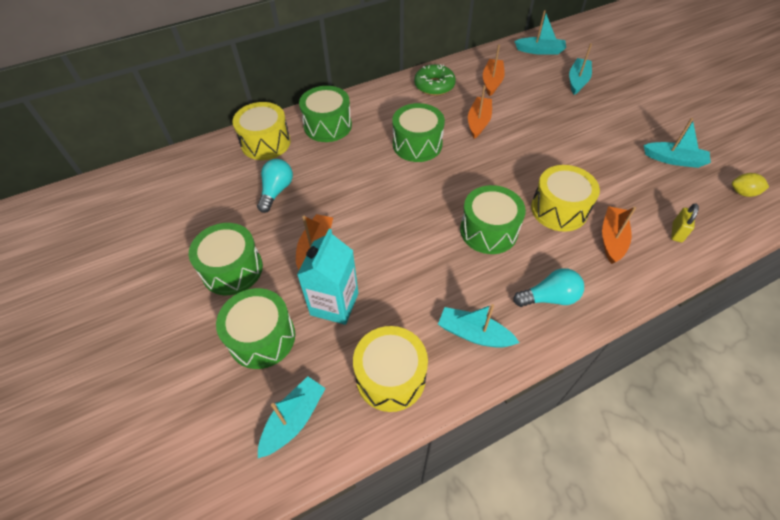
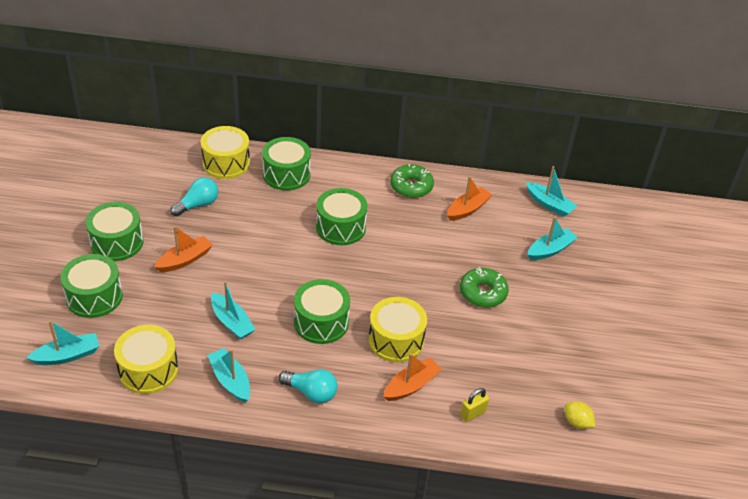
camera: 30 degrees right, 10 degrees down
(334, 304) = (159, 304): turquoise carton -> none
(478, 122) = (413, 237): orange boat -> none
(573, 136) = (483, 293): none -> green donut
(674, 160) = (550, 362): turquoise boat -> turquoise boat (232, 322)

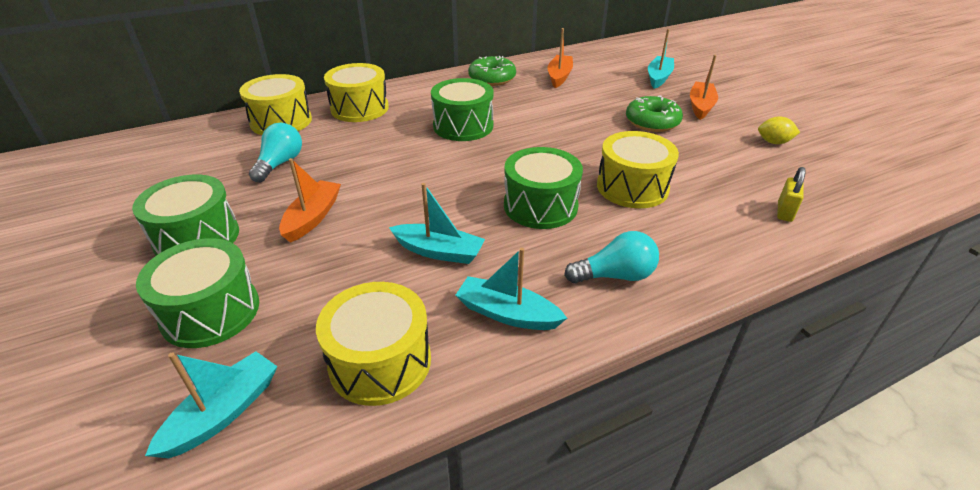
camera: 30 degrees left, 5 degrees down
(286, 174) = (359, 108): green drum -> yellow drum
(411, 385) = (700, 217): orange boat -> orange boat (700, 106)
(549, 204) = (616, 54): turquoise boat -> none
(577, 422) = (865, 176): yellow lemon -> yellow lemon (773, 142)

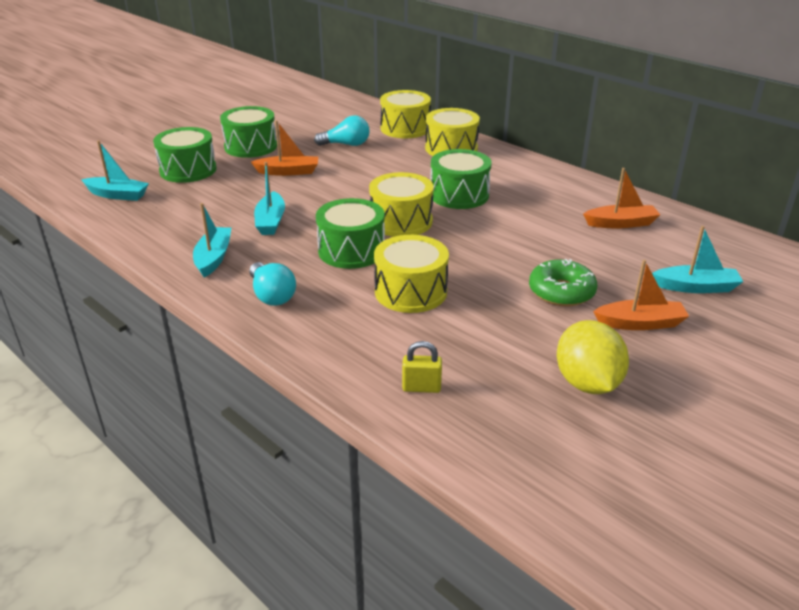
camera: 70 degrees right, 5 degrees down
(380, 362) = (160, 225): yellow drum -> yellow drum (401, 221)
(492, 78) = (572, 190): green donut -> none
(773, 142) = (587, 383): yellow lemon -> yellow lemon, size x1.84

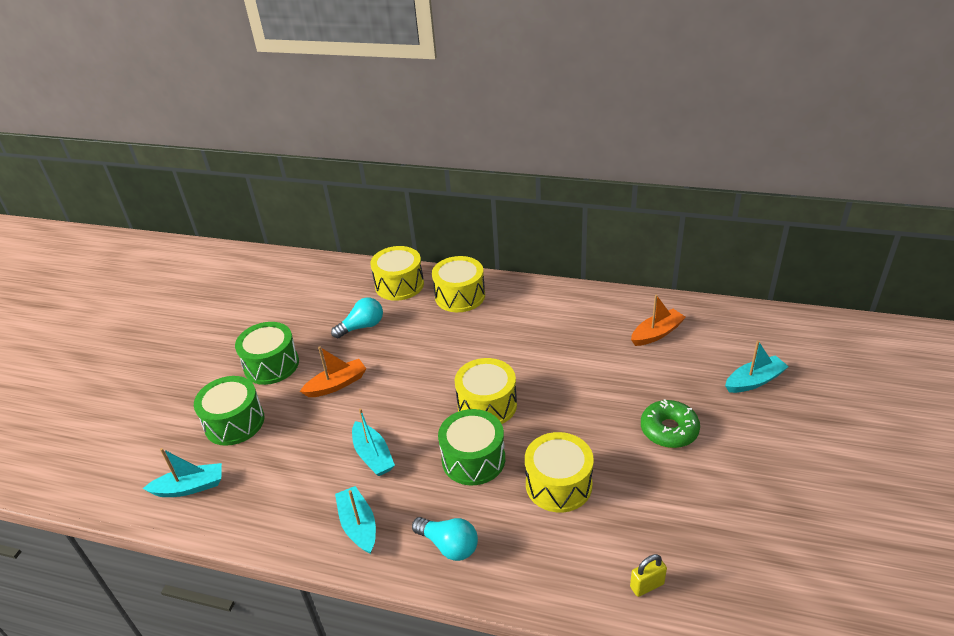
camera: 25 degrees left, 5 degrees up
(459, 195) = (510, 352): green drum -> none
(587, 383) = (753, 517): yellow lemon -> none
(640, 323) = (745, 437): orange boat -> none

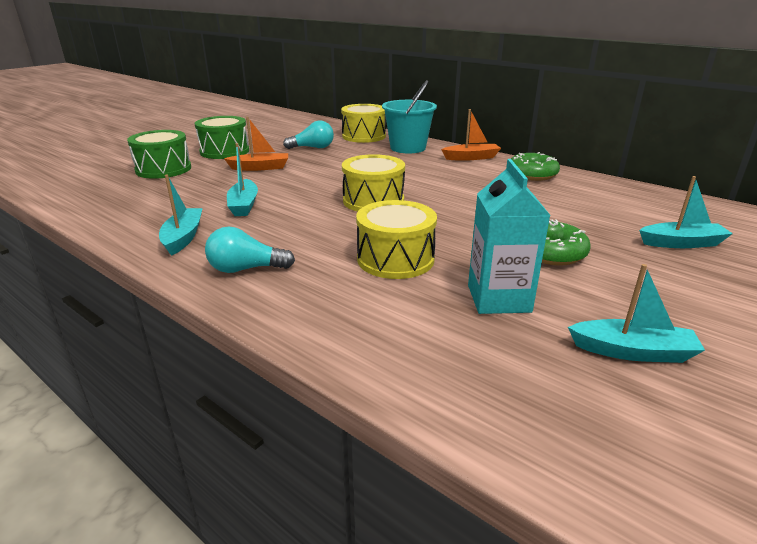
camera: 20 degrees right, 10 degrees down
(190, 487) = (90, 190): turquoise boat -> turquoise boat (633, 351)
(449, 545) = (246, 269): turquoise light bulb -> turquoise light bulb turned 120 degrees clockwise
(460, 296) = (408, 148): yellow drum -> turquoise bucket
(473, 459) = (327, 226): green drum -> none
(600, 310) = (532, 174): none -> green donut
(647, 585) = (430, 357): yellow padlock -> none
(657, 333) = (582, 195): orange boat -> orange boat (471, 157)
(659, 503) = (498, 298): none -> turquoise carton

